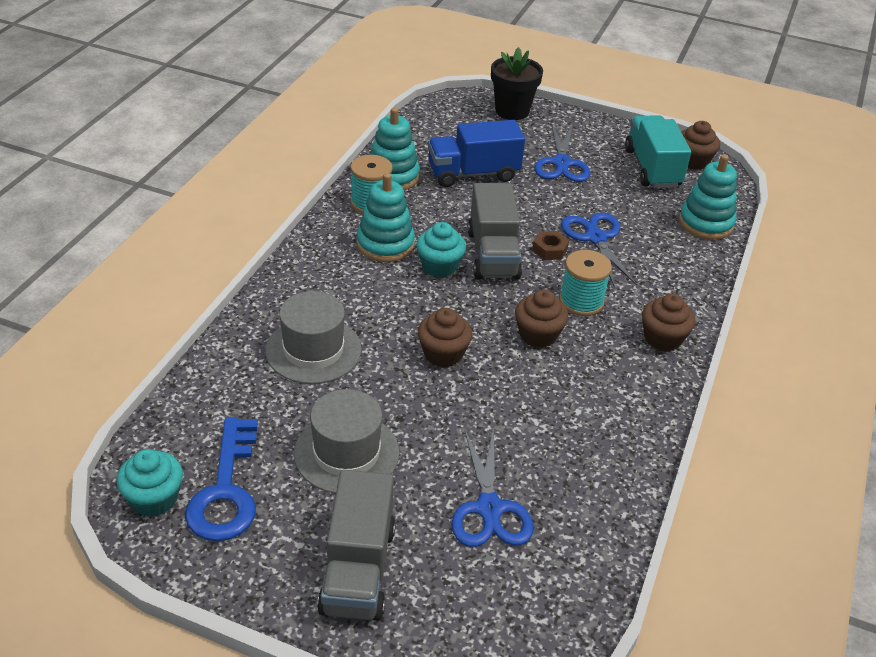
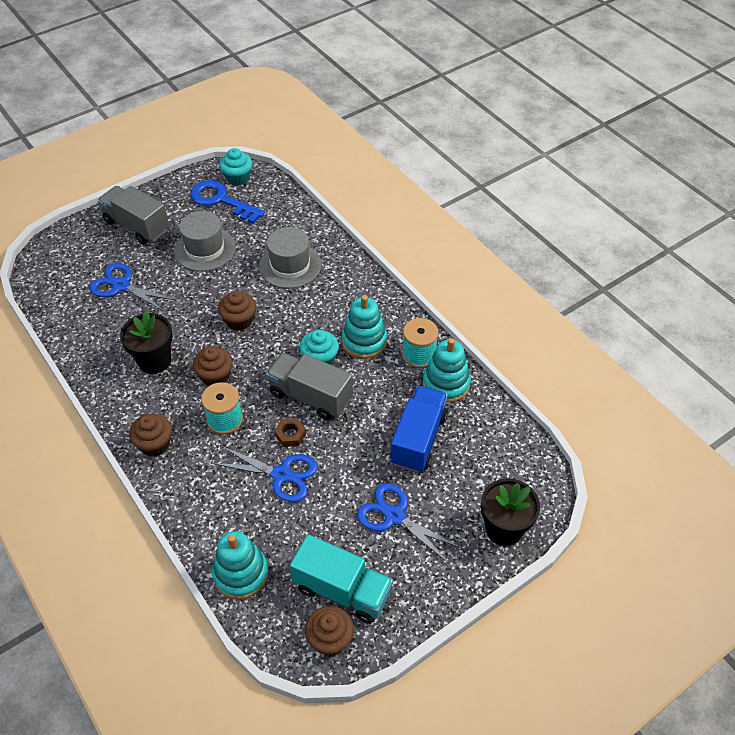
camera: 125 degrees right, 10 degrees up
(569, 398) = (154, 361): none -> black flower pot

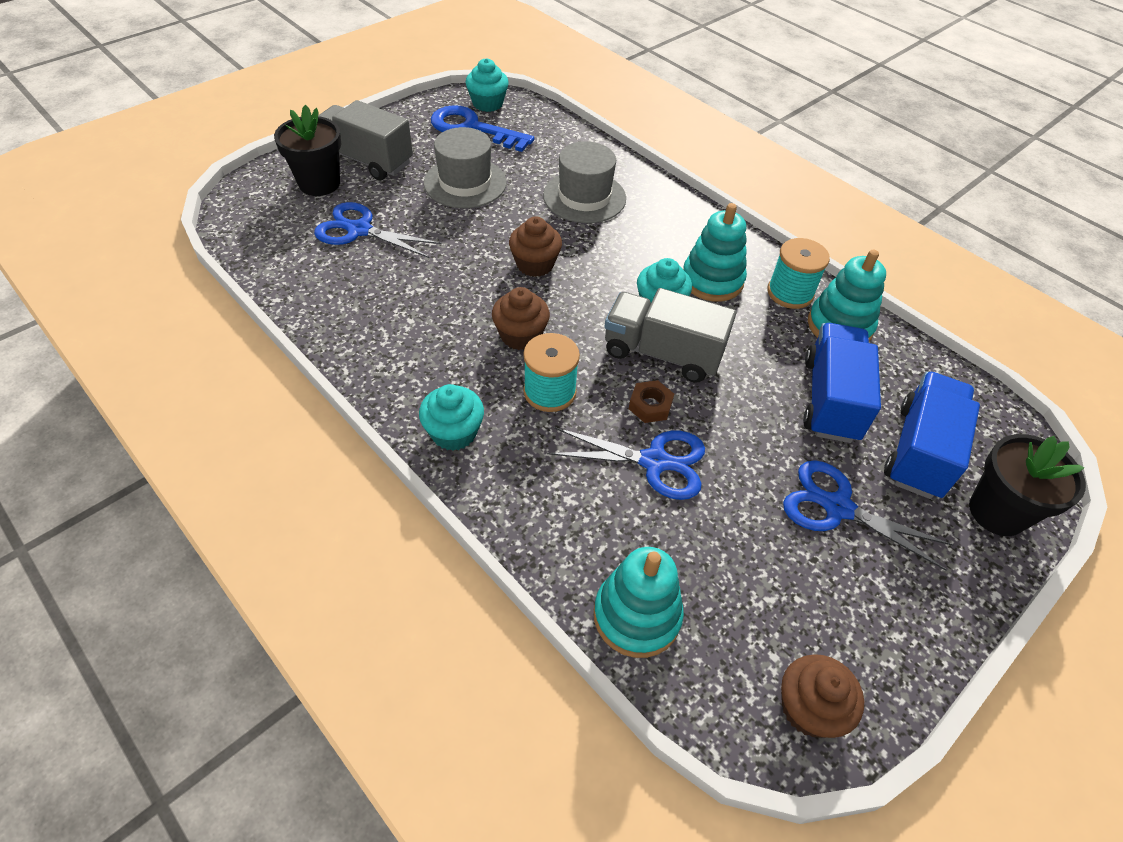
camera: 10 degrees left, 0 degrees up
(154, 361) = (428, 321): black flower pot -> black flower pot (319, 183)
(154, 444) = (454, 432): brown cupcake -> turquoise cupcake
(342, 590) = (800, 626): turquoise truck -> none
(467, 482) = (919, 451): none -> blue truck

